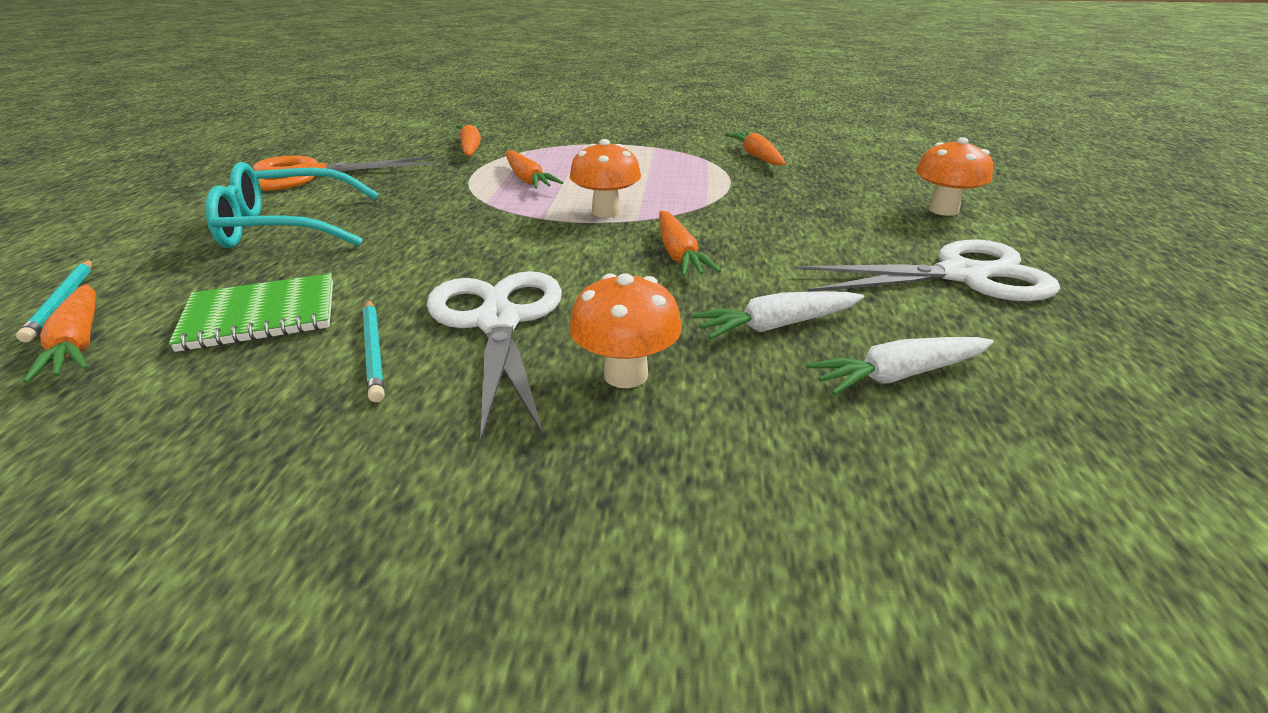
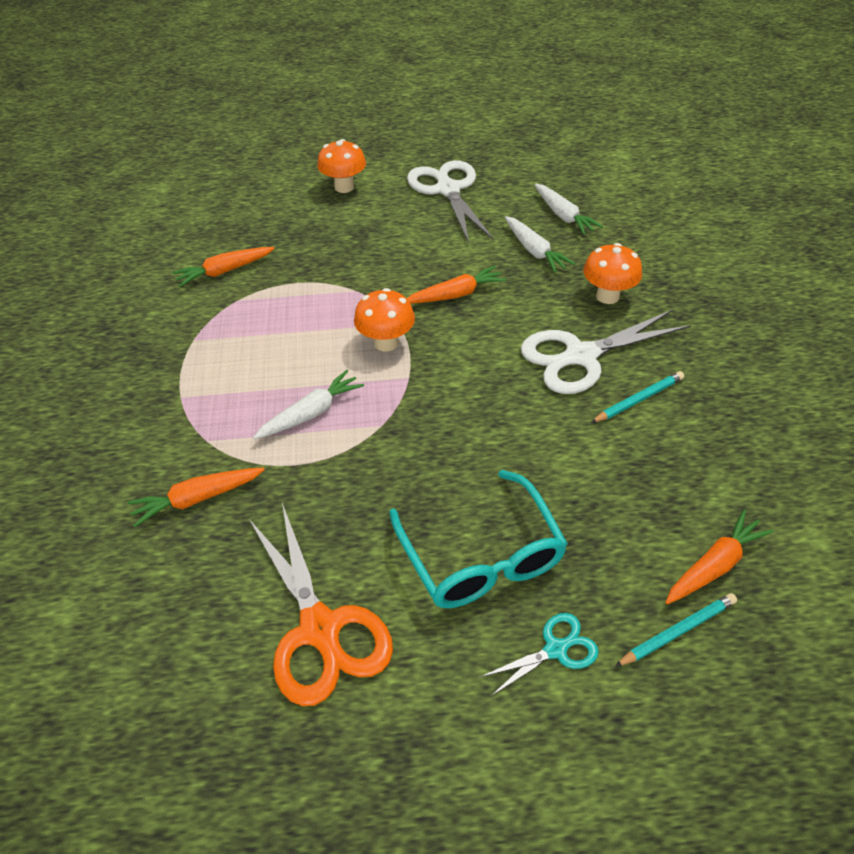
camera: 100 degrees left, 15 degrees up
(155, 244) = (555, 649): none -> turquoise scissors
(261, 315) = (630, 479): green notebook -> none
(527, 179) = (311, 413): orange carrot -> white carrot

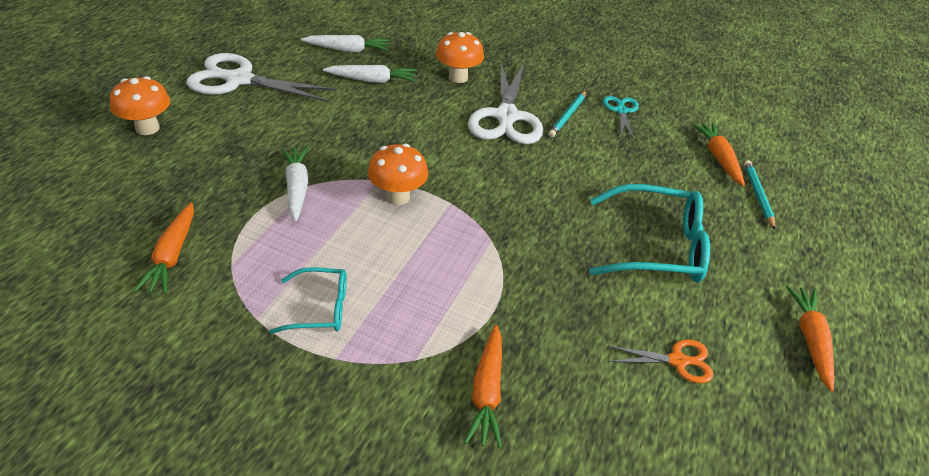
camera: 65 degrees left, 5 degrees down
(224, 365) = (320, 308): none -> turquoise glasses
(311, 413) = (442, 274): white carrot -> white carrot (297, 188)
(320, 629) = (677, 361): orange scissors -> orange scissors, size x0.51
(456, 294) = (379, 137): orange carrot -> orange carrot (810, 340)
(555, 649) = (749, 249): turquoise scissors -> turquoise scissors (621, 111)
(639, 399) = (567, 116): turquoise pencil -> turquoise pencil turned 150 degrees counterclockwise

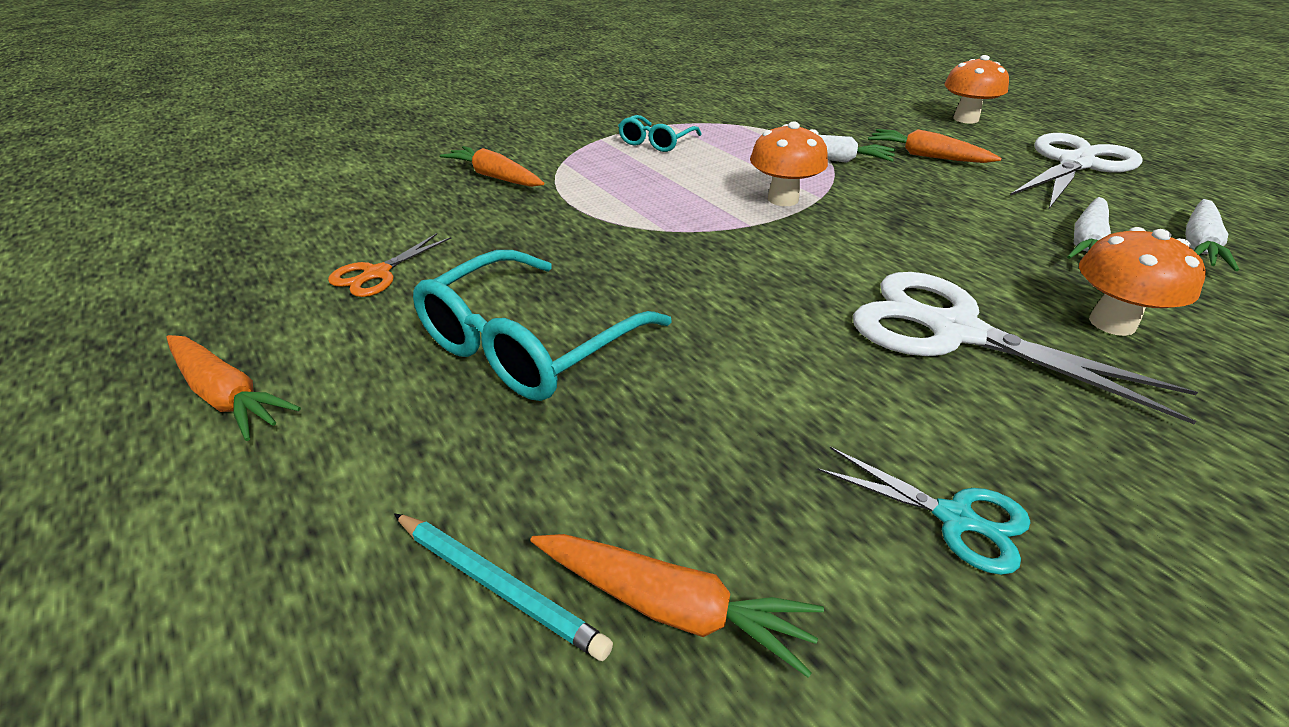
camera: 125 degrees right, 5 degrees down
(172, 255) = (765, 110): orange carrot -> orange carrot (927, 156)
(567, 116) = (945, 411): turquoise pencil -> none

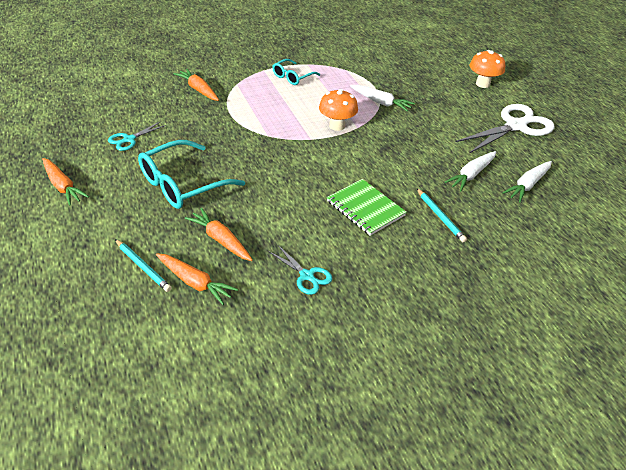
camera: 10 degrees right, 5 degrees up
(377, 273) = (129, 139): orange scissors -> turquoise scissors
(927, 156) = (436, 108): orange carrot -> orange carrot (220, 240)
(954, 331) = (365, 208): white scissors -> green notebook
(1112, 323) = (440, 217): orange mushroom -> turquoise pencil

